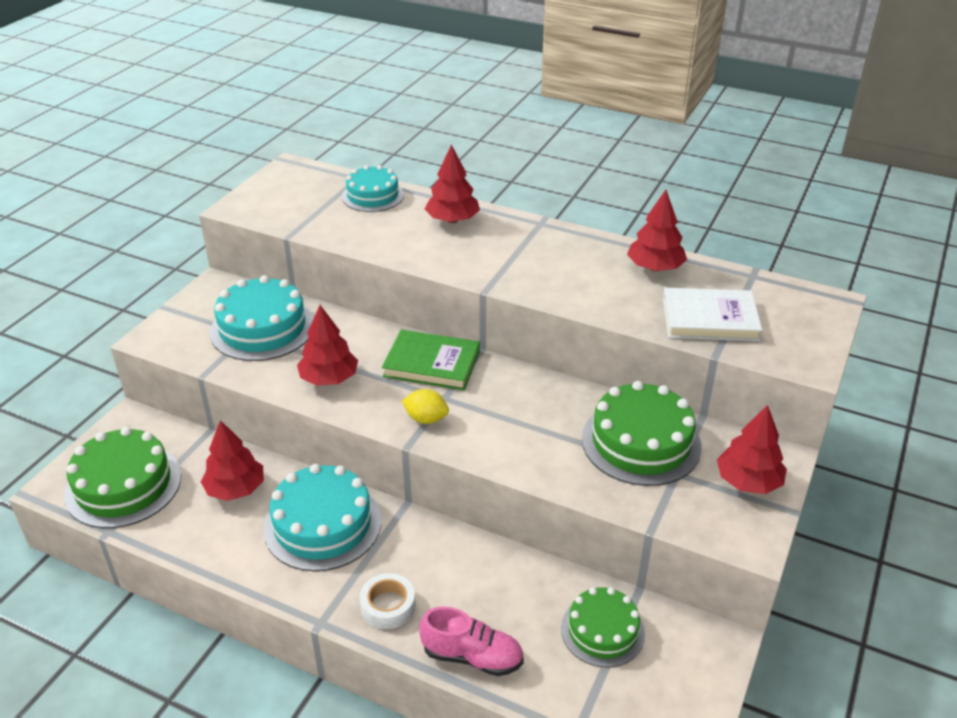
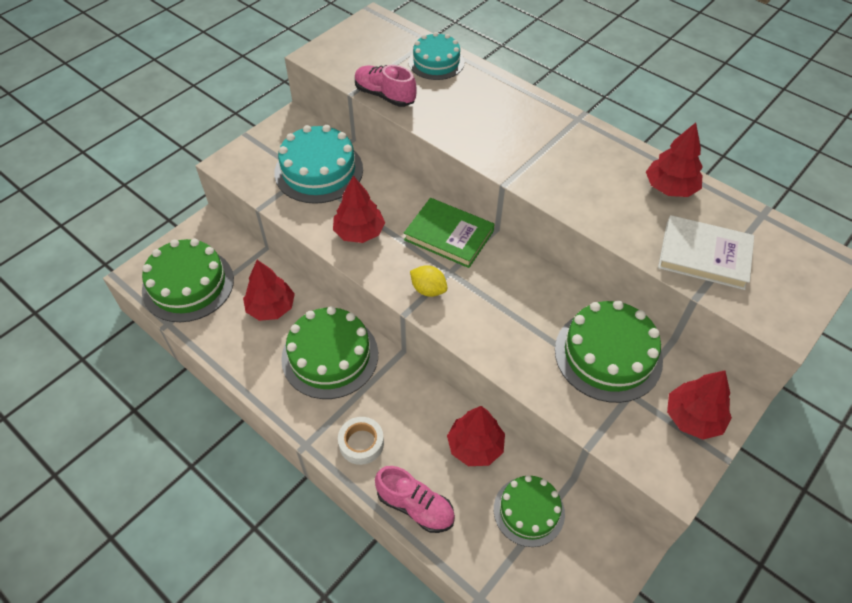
camera: 15 degrees right, 15 degrees up
(322, 524) = (330, 356): turquoise cake -> green cake
(326, 233) = (385, 95): none -> pink shoe
(452, 220) = (499, 101): red tree -> red tree (475, 446)

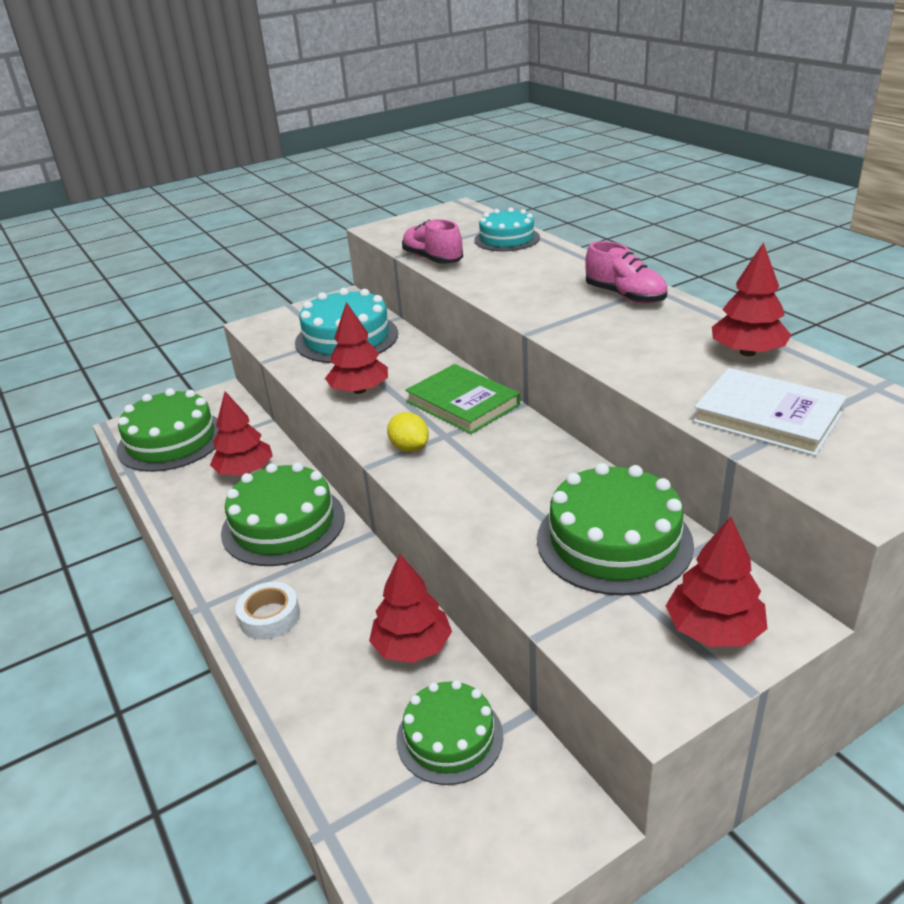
camera: 20 degrees right, 20 degrees down
(415, 506) = (298, 699): pink shoe -> pink shoe (625, 296)

